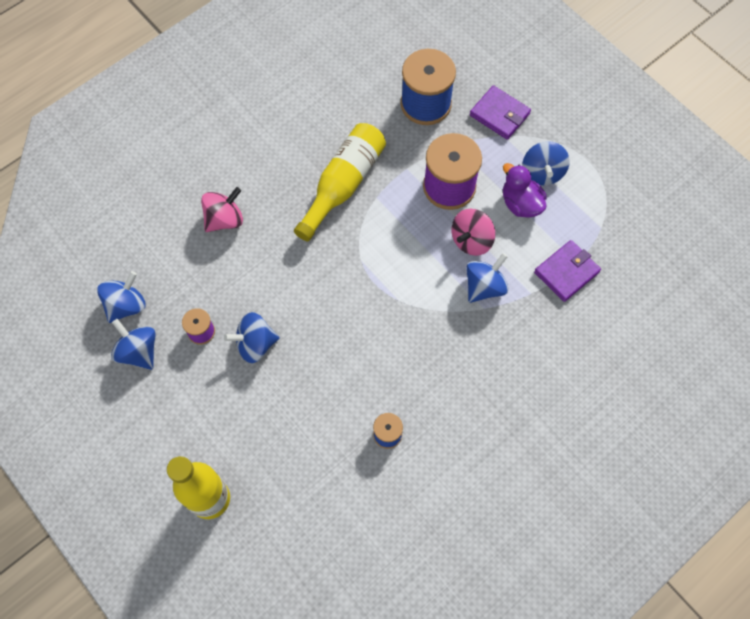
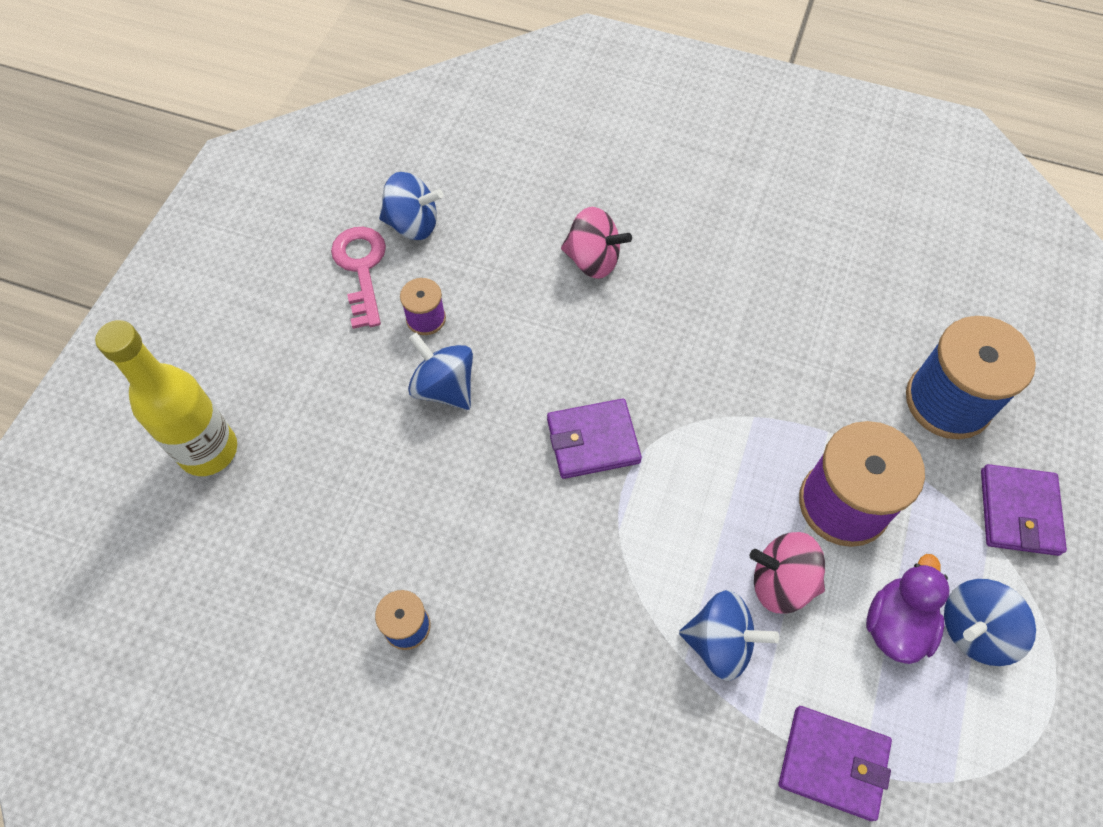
camera: 60 degrees right, 5 degrees down
(139, 351) = (361, 269): blue spinning top -> pink key
(340, 284) = (593, 441): none -> purple wallet
(343, 185) = (741, 365): yellow bottle -> none

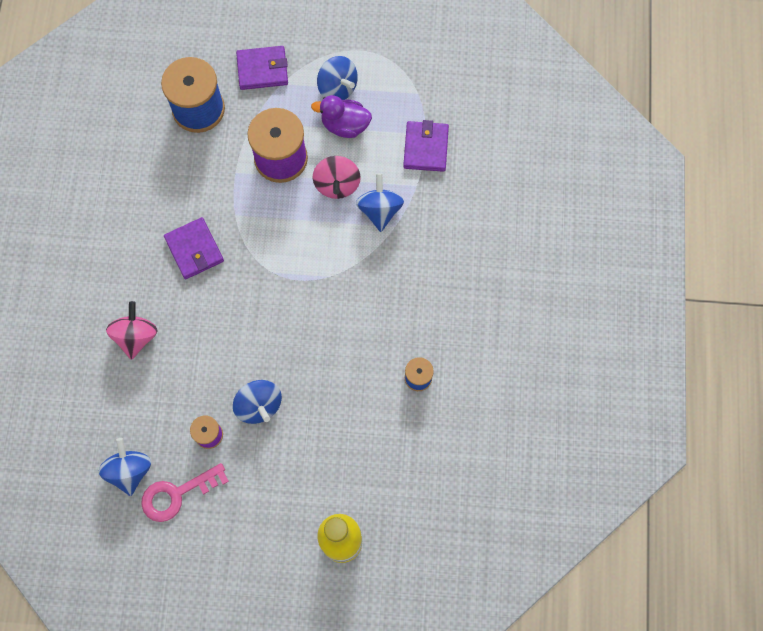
camera: 105 degrees left, 10 degrees up
(444, 387) = (259, 405): blue spinning top -> blue spinning top turned 60 degrees counterclockwise
(593, 441) = (275, 304): purple wallet -> purple wallet (194, 249)

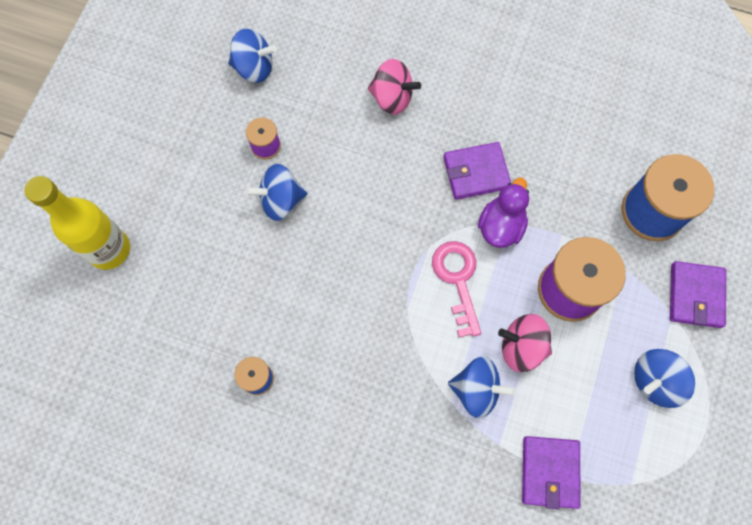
camera: 105 degrees right, 0 degrees up
(177, 494) = (216, 105): pink key -> pink key (457, 280)
(345, 125) = (600, 377): purple duck -> purple duck (501, 226)
(425, 148) = (550, 472): purple wallet -> purple wallet turned 75 degrees clockwise

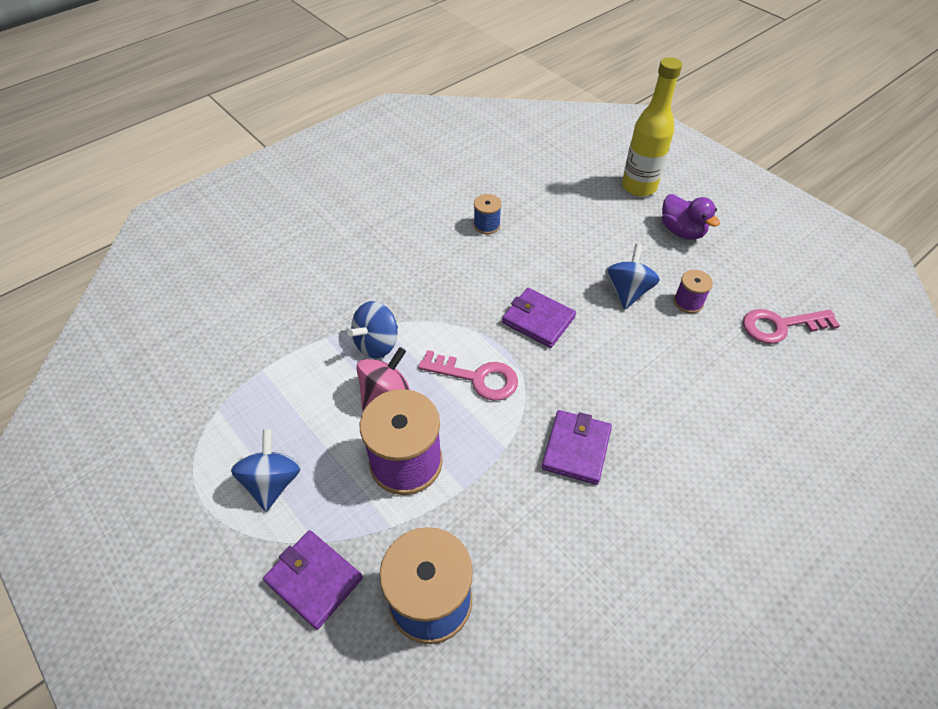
camera: 120 degrees right, 20 degrees down
(254, 68) = (780, 326): blue spinning top -> pink key
(392, 98) = (700, 418): pink spinning top -> none
(501, 226) = (507, 439): purple duck -> purple duck (681, 231)
(550, 472) = (278, 358): purple wallet -> purple wallet (538, 320)

